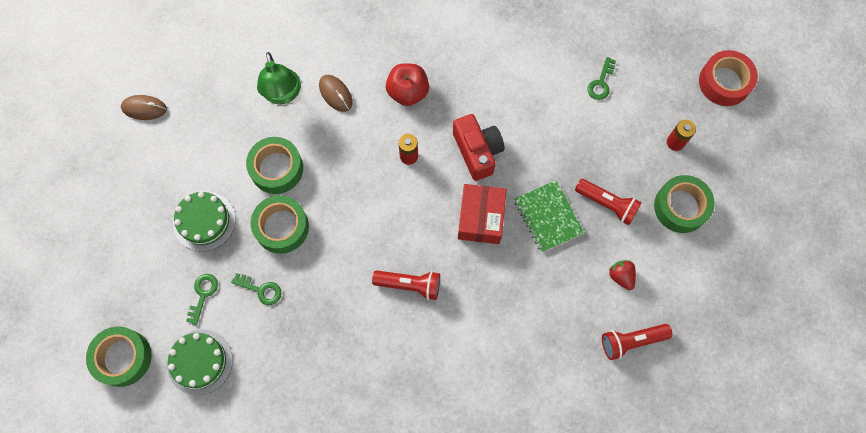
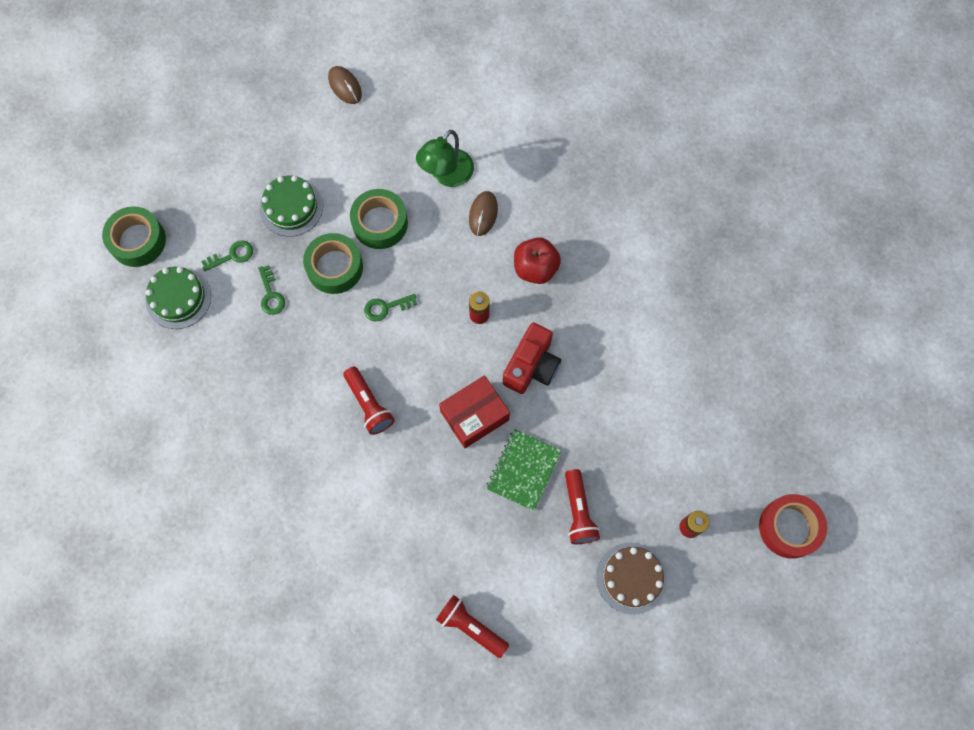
camera: 50 degrees right, 0 degrees up
(601, 82) = (689, 419): green key -> green key (386, 307)
(621, 276) = (522, 573): red strawberry -> none
(680, 207) = (631, 578): green tape -> brown cake

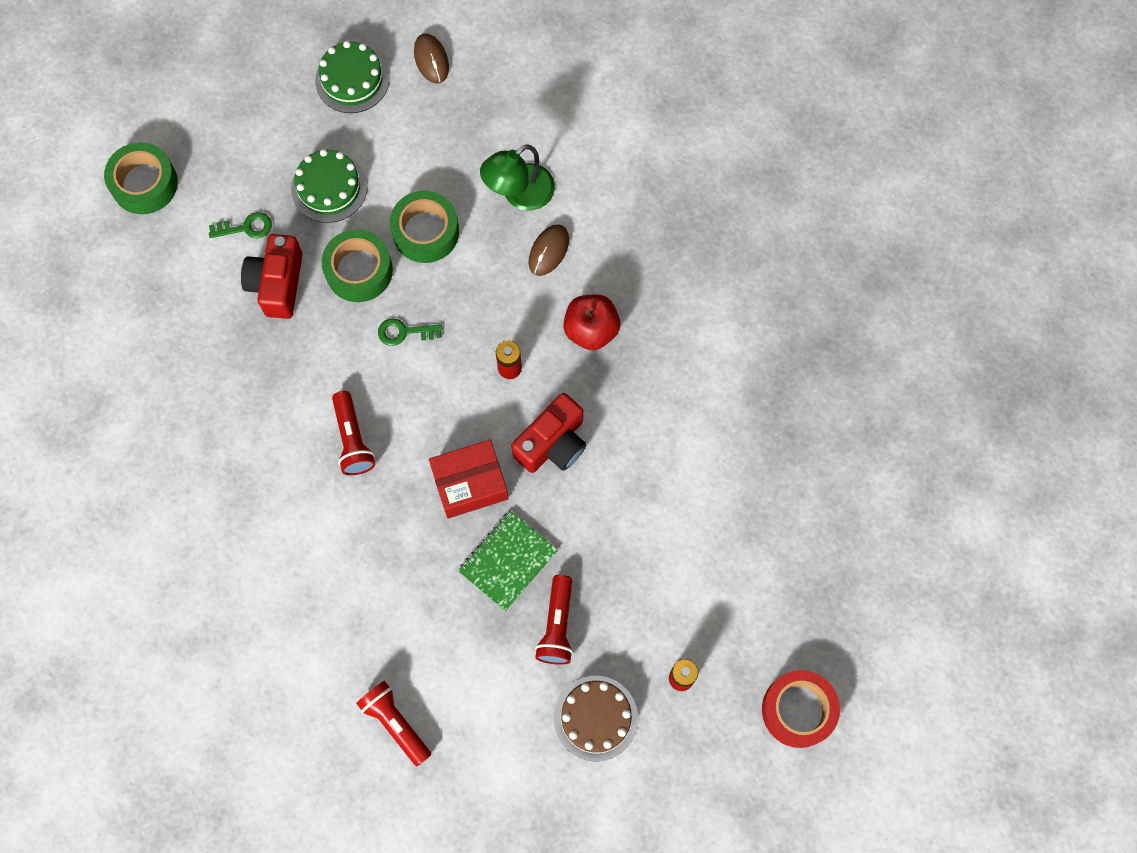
camera: 15 degrees right, 0 degrees up
(178, 298) = (172, 261): green cake -> green cake (352, 79)
(271, 294) = (277, 284): green key -> red camera

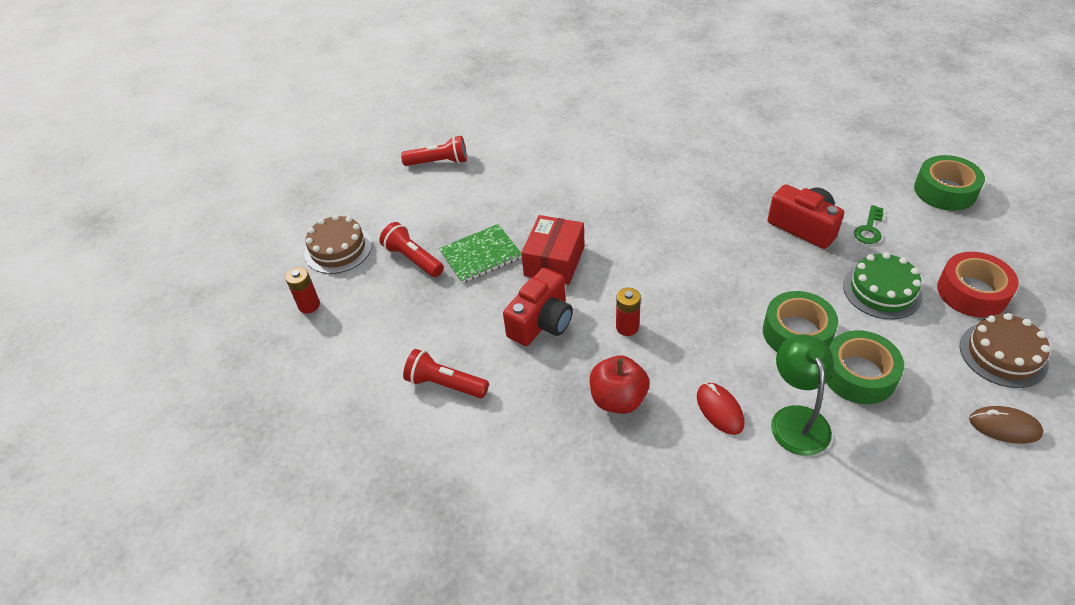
camera: 130 degrees right, 25 degrees down
(352, 79) = (1003, 354): green cake -> brown cake
(353, 440) = (642, 216): red flashlight -> red flashlight (445, 384)
(359, 270) = (785, 276): green tape -> green tape (858, 374)
(404, 332) = (708, 279): green key -> none
(508, 561) = (480, 255): green notebook -> green notebook turned 75 degrees clockwise
(548, 251) = (719, 410): brown mouse -> red mouse
(553, 443) = (541, 322): red camera -> red camera turned 135 degrees counterclockwise
(798, 710) = (213, 359): red tape -> red tape (972, 292)

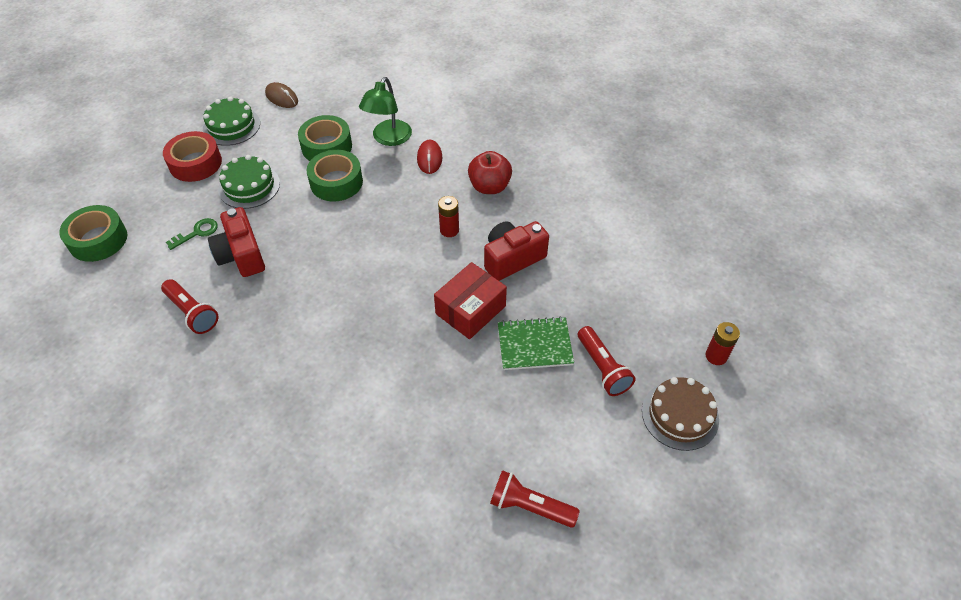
camera: 160 degrees left, 5 degrees up
(445, 384) = (608, 240): red flashlight -> red flashlight (192, 313)
(1003, 354) = (231, 126): brown cake -> green cake

